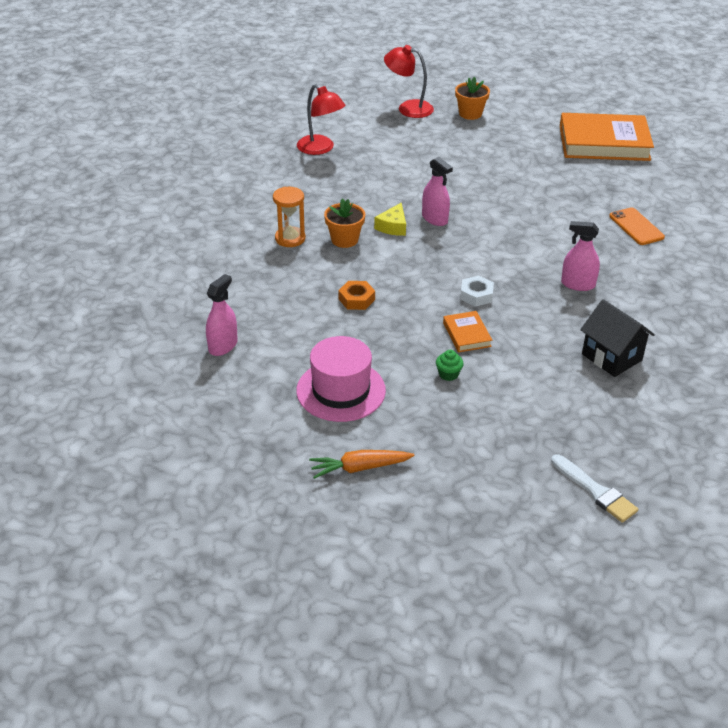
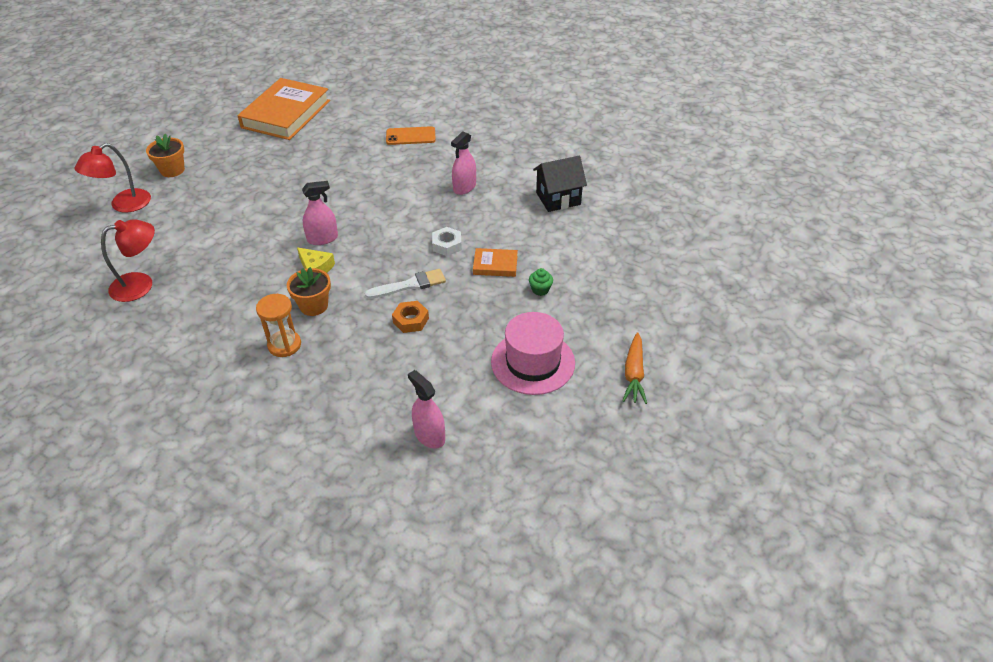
camera: 70 degrees left, 5 degrees up
(595, 491) = (694, 251): white brush -> white brush (410, 285)

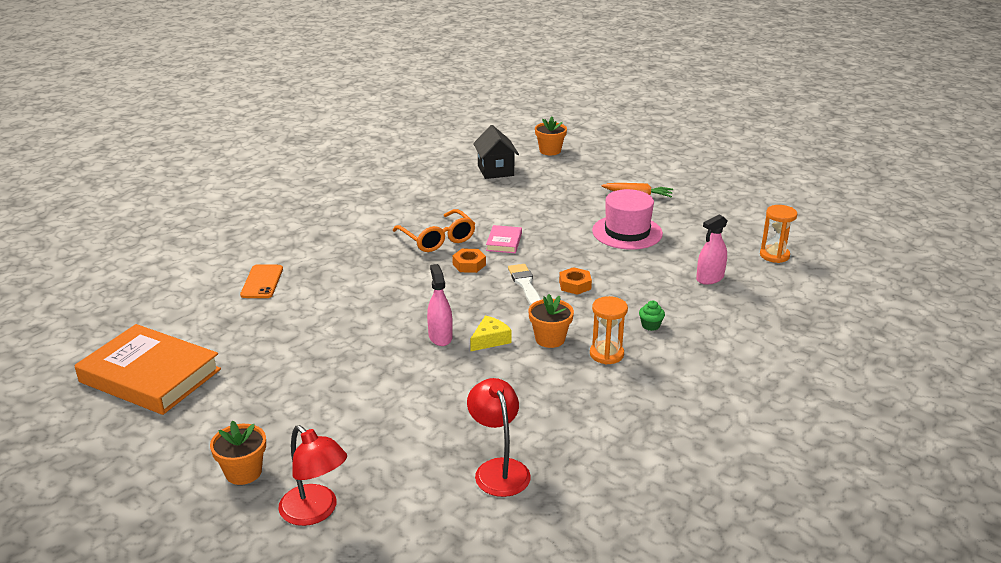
camera: 85 degrees left, 15 degrees down
(447, 245) = (469, 264): white nut -> orange nut
(464, 187) = (377, 253): pink spray bottle -> none
(492, 510) = (774, 255): none -> orange hourglass
(495, 220) = (438, 239): none -> orange glasses
(495, 265) = (504, 242): orange book -> pink book
(540, 290) = (540, 224): green cupcake -> green cupcake (650, 325)
(558, 198) = (413, 208): black house -> black house (495, 170)
(741, 290) = (550, 151): none -> orange flower pot

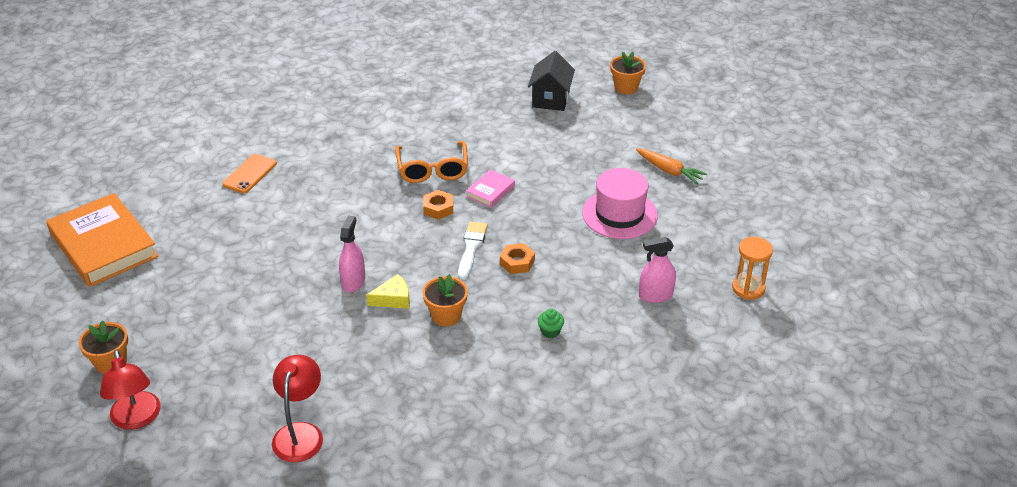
camera: 25 degrees right, 10 degrees up
(606, 354) = (483, 349): orange hourglass -> none

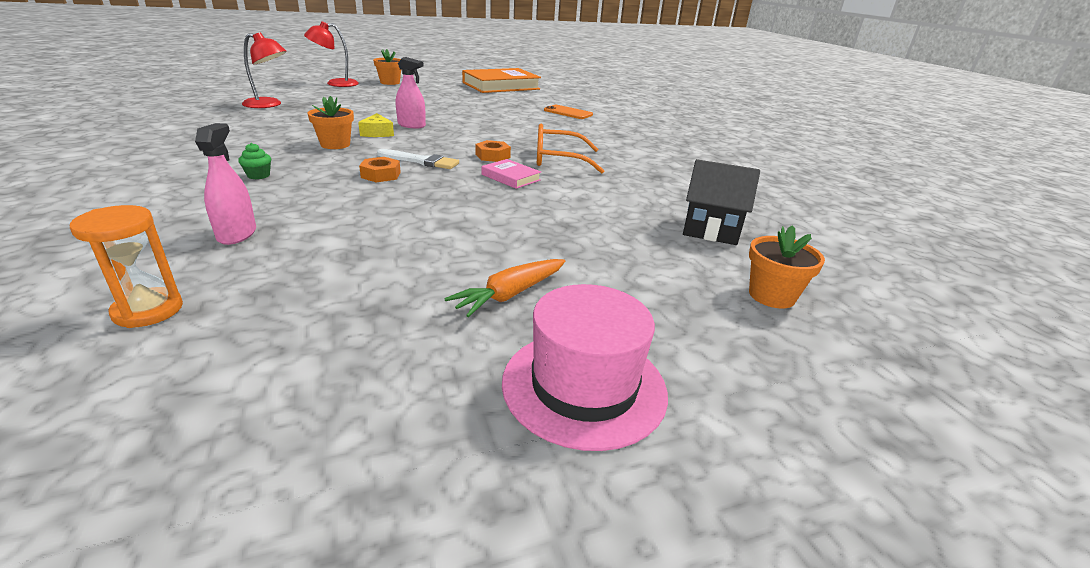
camera: 95 degrees right, 10 degrees down
(619, 214) = (423, 237): pink hat -> pink hat (584, 386)

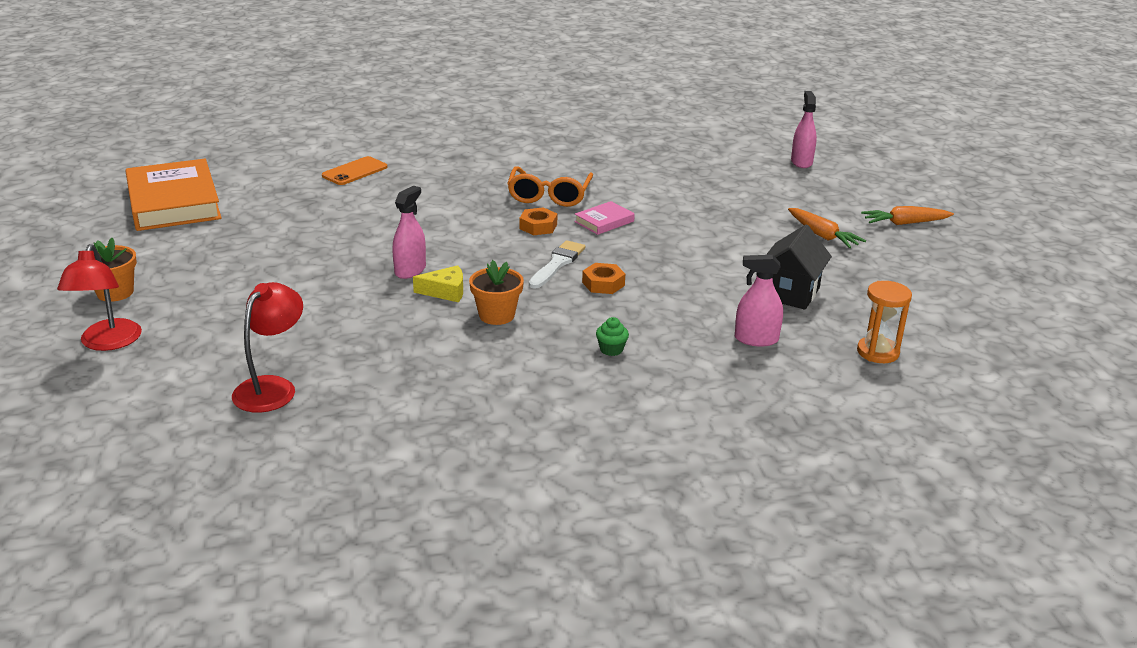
camera: 80 degrees left, 0 degrees up
(584, 386) = (904, 223): pink hat -> orange carrot
(710, 230) = (710, 160): black house -> black house (790, 293)
(771, 296) = (801, 162): orange flower pot -> pink spray bottle

